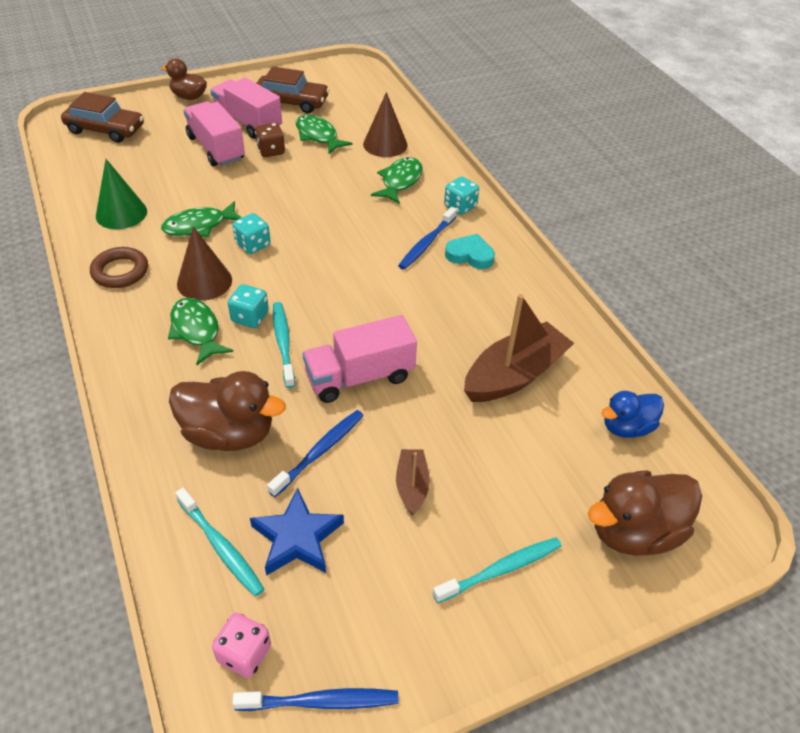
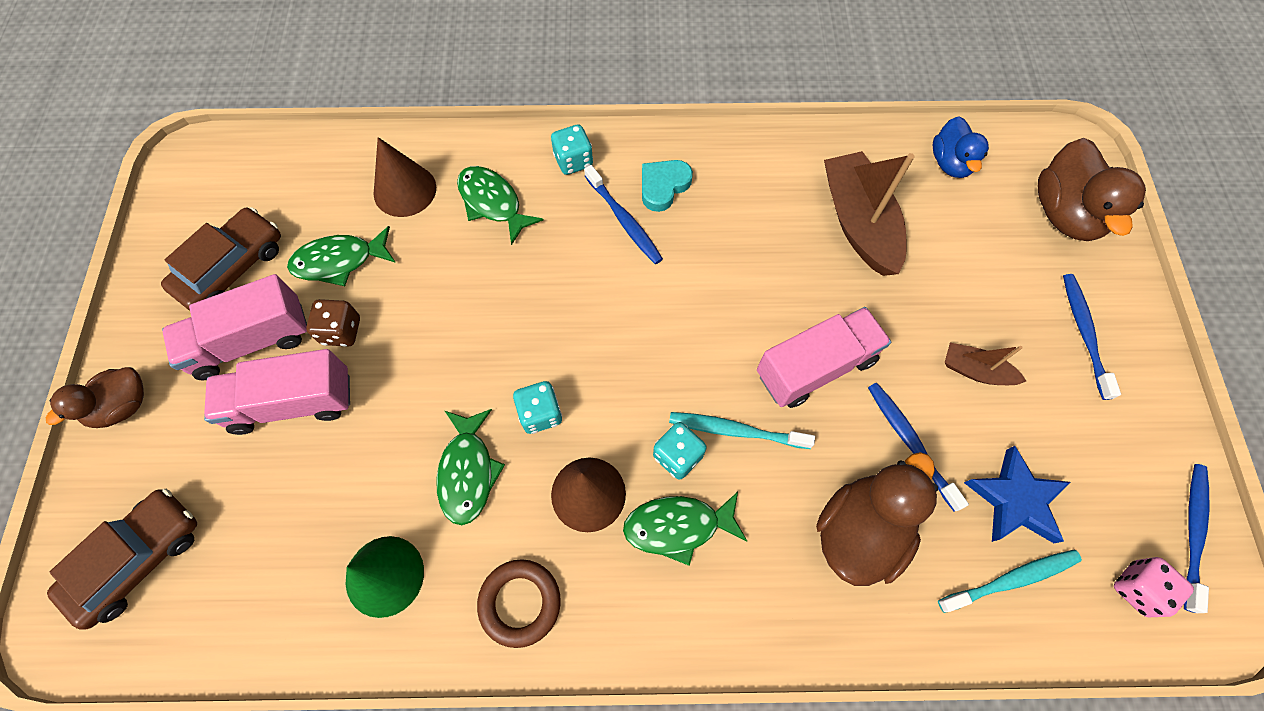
camera: 65 degrees left, 20 degrees up
(359, 377) = (815, 367): pink truck -> pink truck turned 120 degrees counterclockwise
(500, 570) = (1084, 334): turquoise toothbrush -> blue toothbrush

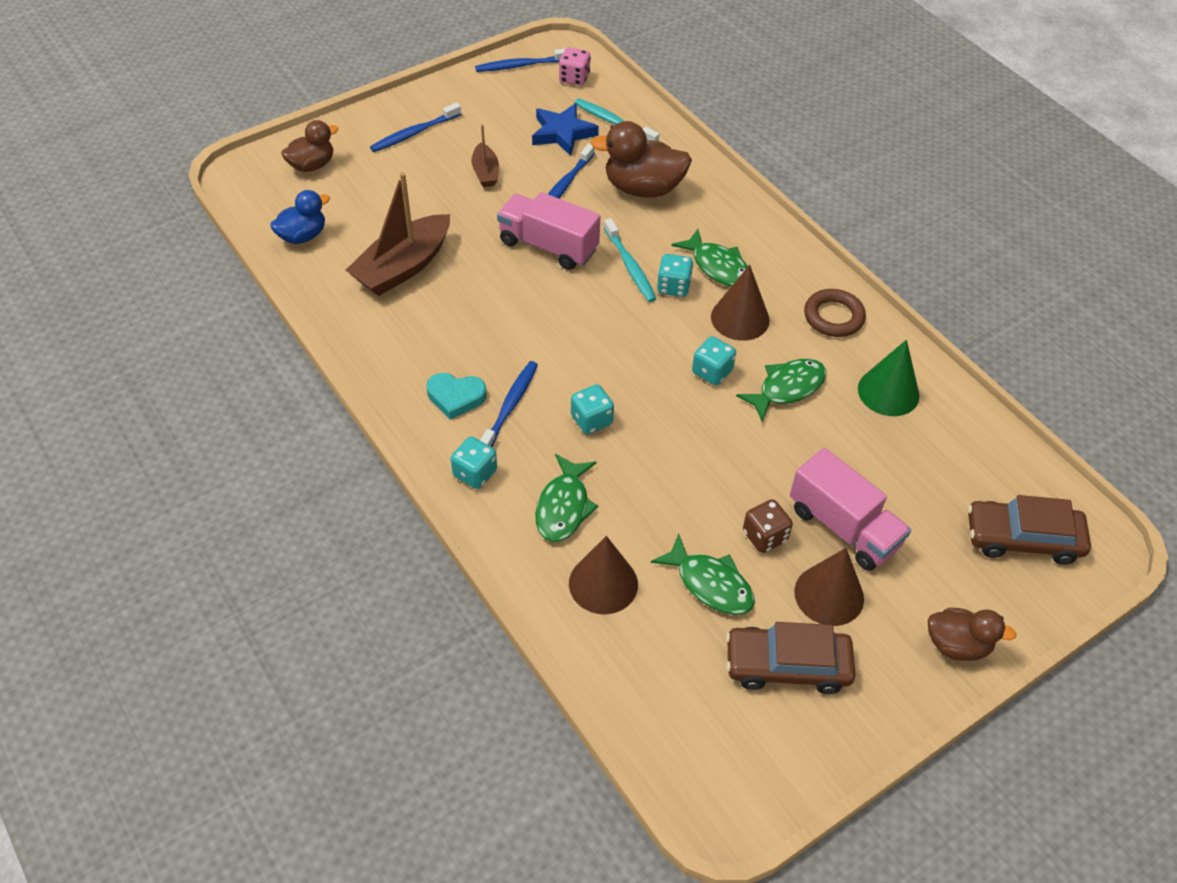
camera: 125 degrees left, 15 degrees down
(251, 341) = (829, 595): pink truck -> brown cone
(562, 273) = (591, 420): none -> turquoise dice
(1064, 213) = (312, 165): brown duck -> brown duck, size x0.63

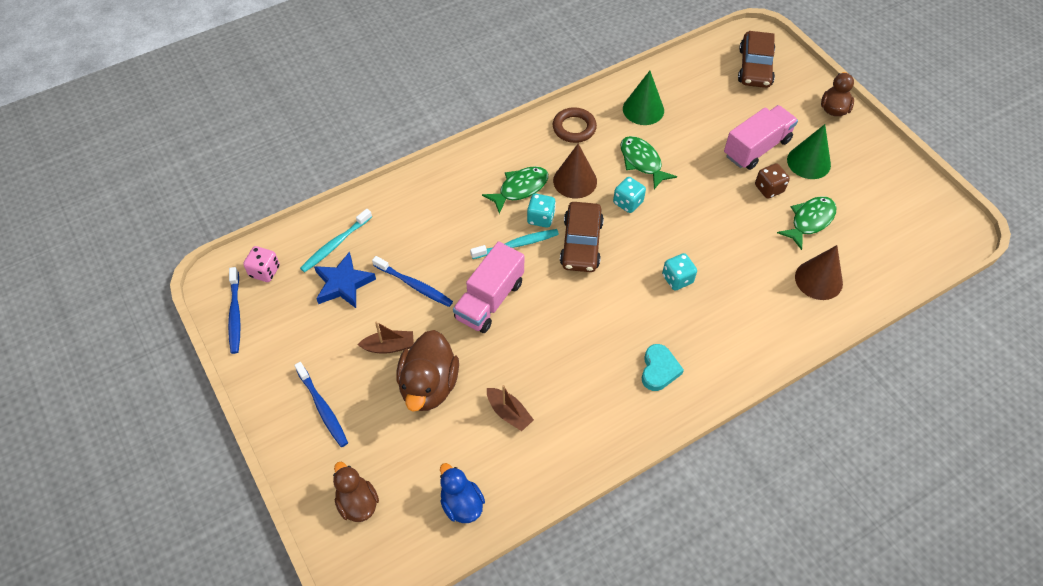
camera: 85 degrees left, 5 degrees up
(403, 267) = (509, 413): brown boat -> brown boat, size x0.52
(475, 473) = (733, 356): turquoise dice -> none
(510, 407) = (667, 332): blue toothbrush -> none
(563, 506) = (758, 300): green fish -> none
(643, 188) = (425, 229): brown duck -> brown duck (429, 385)
(787, 665) = (862, 188): brown car -> brown car (581, 243)
(829, 595) = (808, 162): brown cone -> green cone

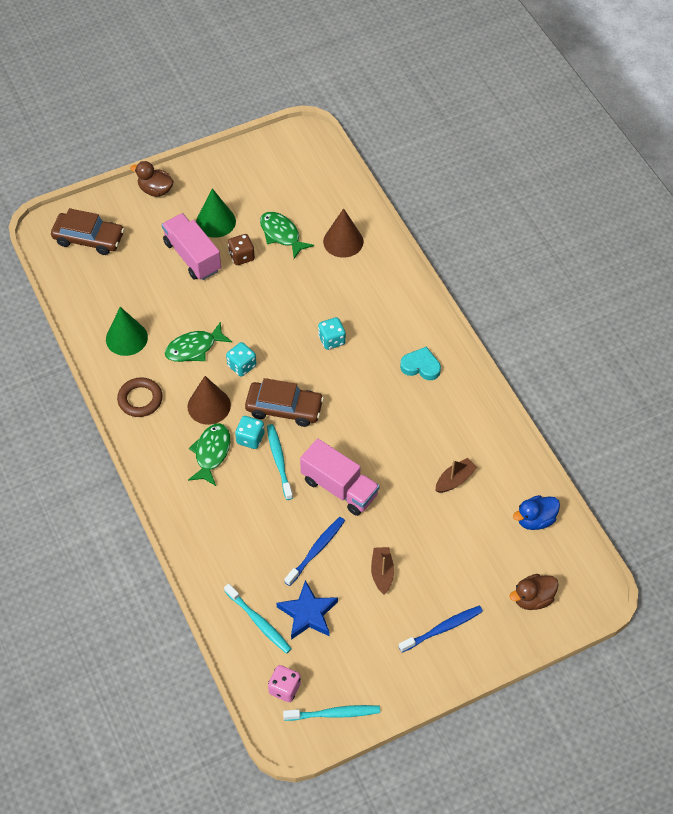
camera: 85 degrees left, 0 degrees up
(235, 314) = (334, 714): blue toothbrush -> turquoise toothbrush
(429, 385) = (425, 541): brown duck -> none
(520, 189) = (211, 453): green fish -> green fish turned 45 degrees clockwise

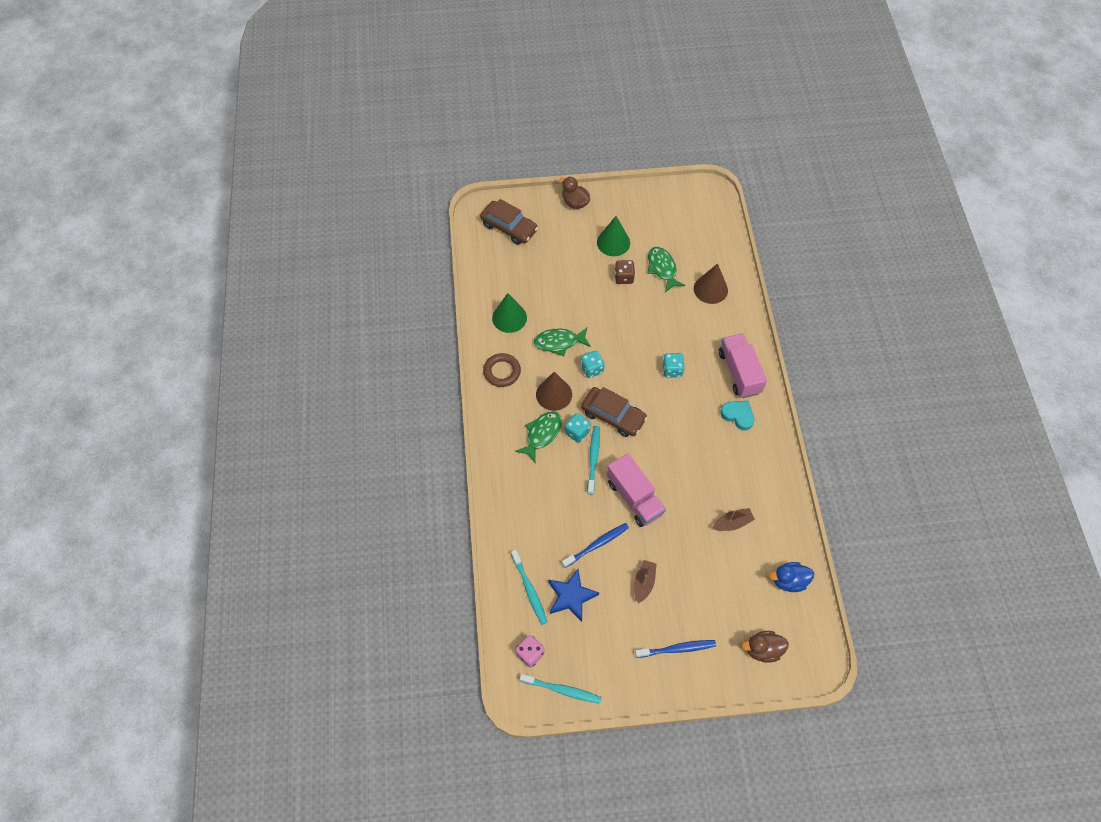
camera: 20 degrees right, 5 degrees up
(192, 256) = (584, 266): pink truck -> pink truck (739, 372)

